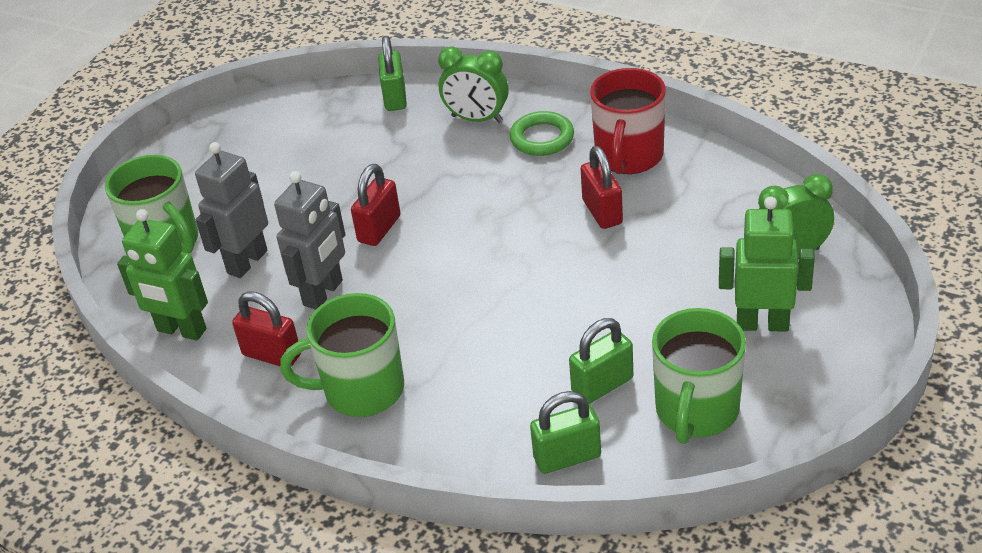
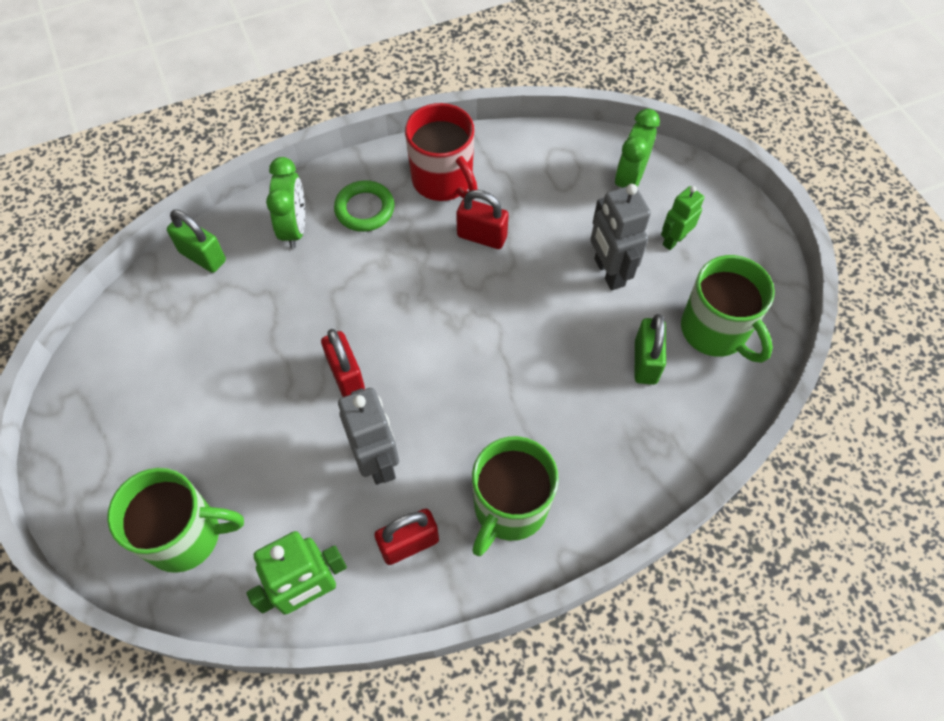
camera: 55 degrees left, 20 degrees up
(247, 262) = (280, 490): grey robot -> grey robot (608, 272)
(476, 119) = (295, 228): green clock -> green clock turned 60 degrees counterclockwise
(567, 457) = (691, 429): green padlock -> none
(762, 324) = (673, 240): green robot -> green robot, size x0.63

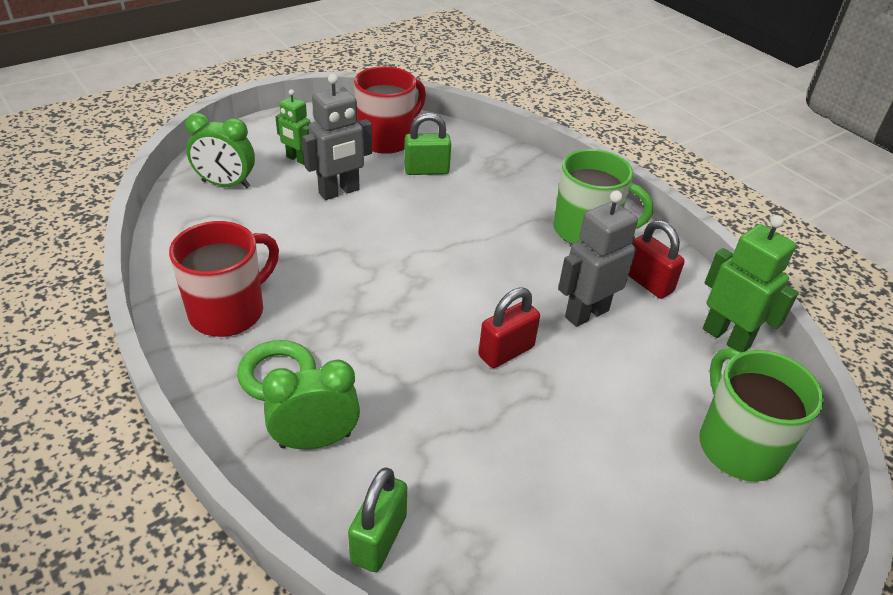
camera: 105 degrees left, 20 degrees down
(482, 236) = (308, 273): red padlock -> none
(715, 331) = (387, 139): green mug -> red mug

